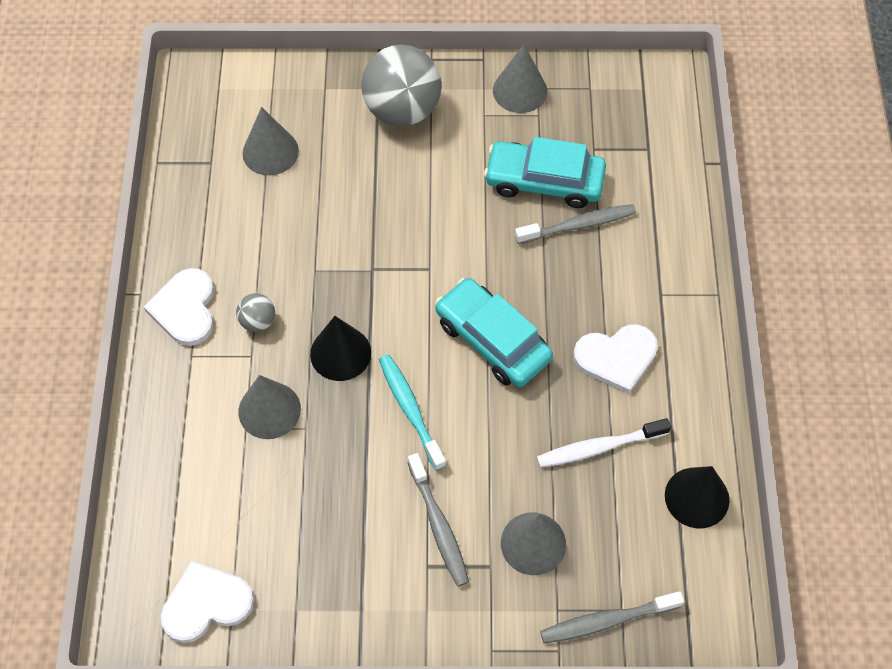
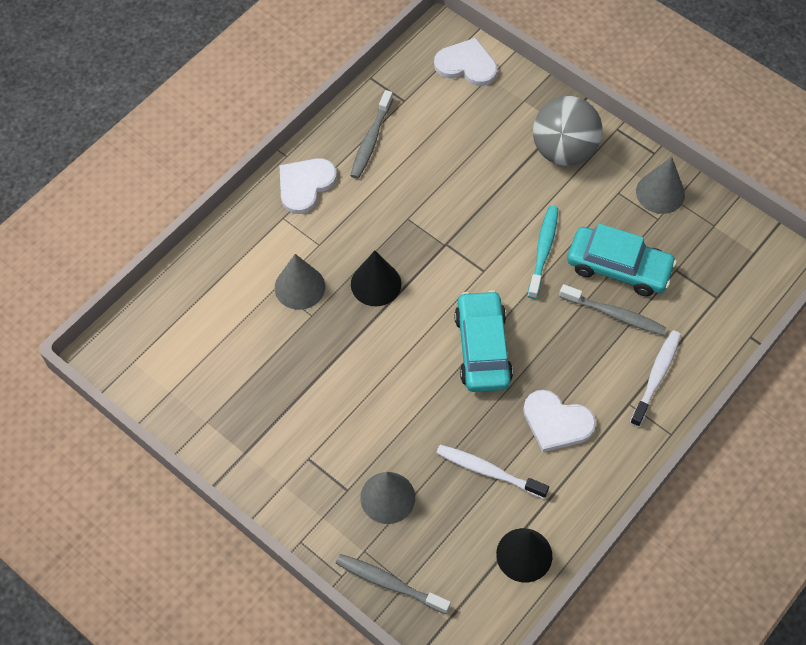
camera: 40 degrees right, 0 degrees up
(206, 603) = (159, 376): white heart -> white heart (466, 65)
(258, 321) = (342, 225): grey ball -> none
(270, 152) = (449, 119): grey cone -> none
(410, 410) = (387, 353): turquoise toothbrush -> turquoise toothbrush (543, 250)
(438, 525) = (338, 439): grey toothbrush -> grey toothbrush (371, 140)
(544, 181) = (618, 267): turquoise car -> turquoise car turned 150 degrees clockwise
(662, 254) = (656, 377): none -> white toothbrush

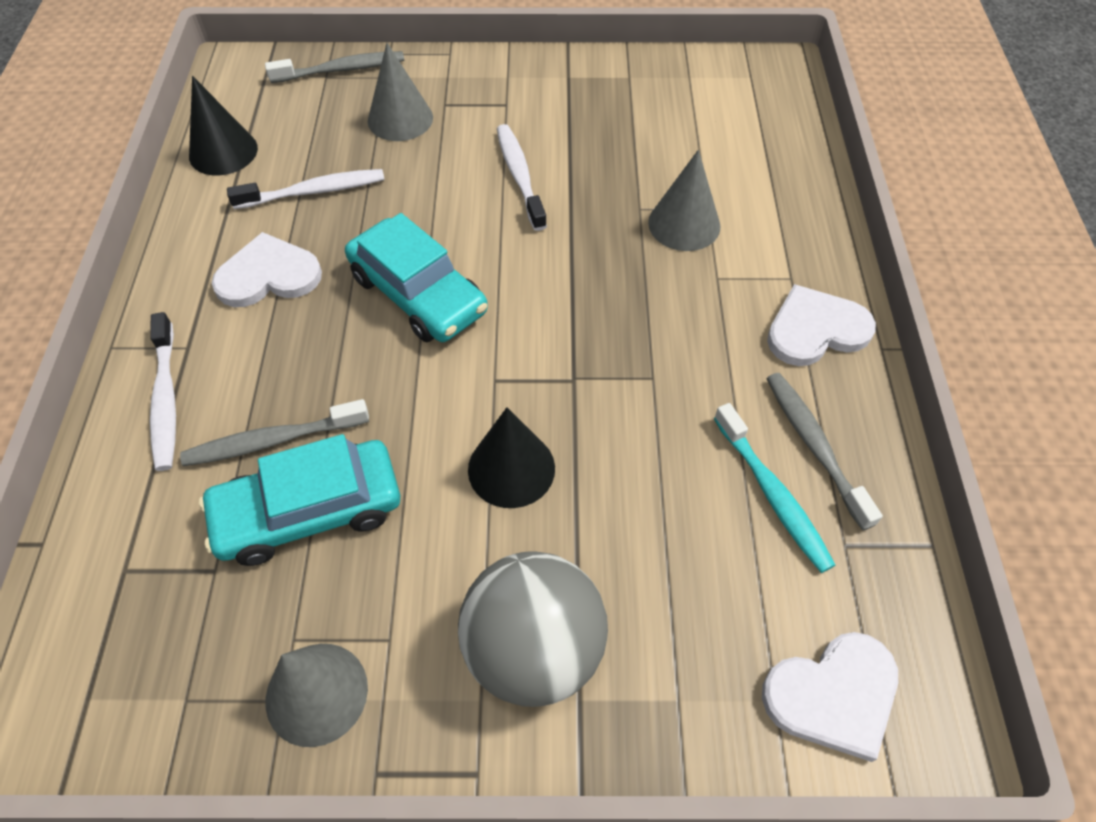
camera: 140 degrees right, 5 degrees down
(305, 185) = (815, 329): white heart -> white heart turned 105 degrees counterclockwise
(356, 389) = (519, 176): none -> white toothbrush
(376, 284) = (607, 280): black cone -> black cone (511, 468)
(543, 250) = (437, 460): turquoise toothbrush -> turquoise toothbrush (772, 495)

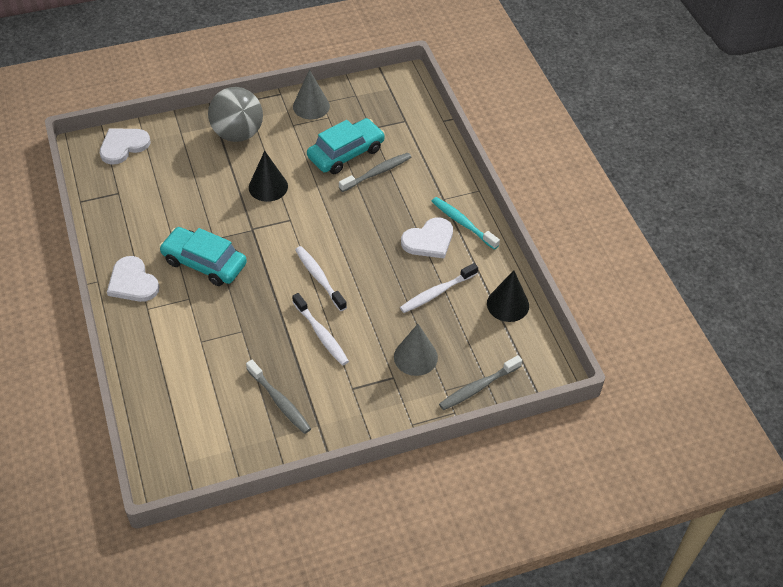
camera: 160 degrees right, 5 degrees down
(165, 399) = (435, 176): white toothbrush -> white toothbrush (319, 278)
(418, 294) = (346, 250): turquoise car -> turquoise car (204, 263)
(684, 224) = (213, 327): grey cone -> none
(772, 495) = (150, 203): turquoise toothbrush -> turquoise toothbrush (462, 223)
(814, 446) = (132, 227): grey toothbrush -> grey toothbrush (279, 401)
(815, 329) = (132, 282): white heart -> white heart turned 90 degrees clockwise

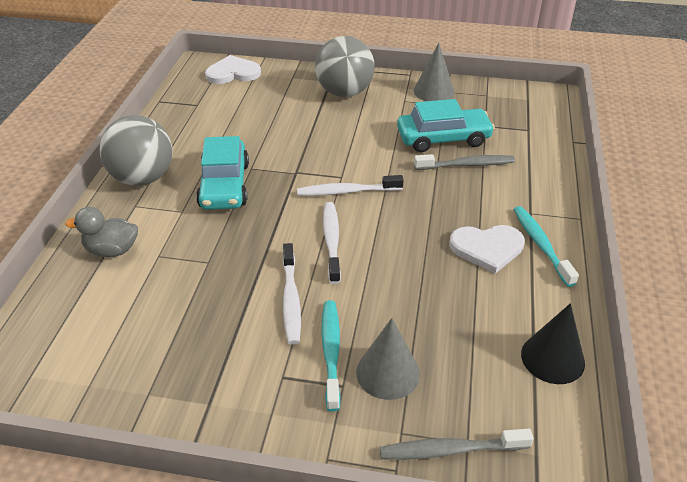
camera: 30 degrees right, 10 degrees down
(132, 282) = (143, 178): white heart -> grey ball
(162, 352) = (112, 250): none -> grey duck
(204, 263) = (224, 185): turquoise car -> turquoise car turned 150 degrees counterclockwise
(268, 187) = (340, 142): black cone -> none
(279, 401) = (186, 354): grey toothbrush -> none
(372, 359) = (331, 352): none -> turquoise toothbrush
(436, 293) = (462, 308): white toothbrush -> white toothbrush (346, 191)

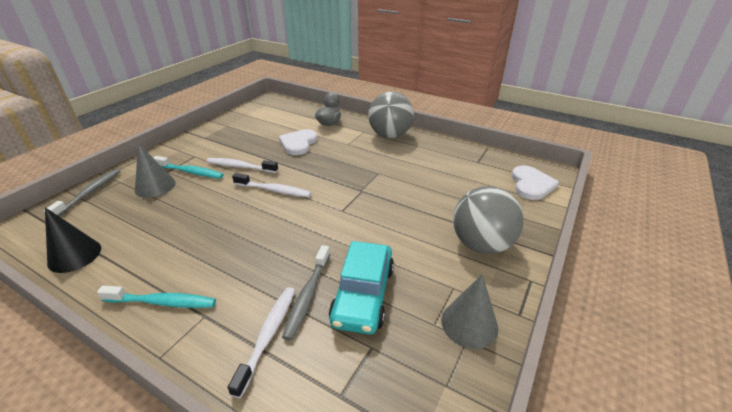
camera: 110 degrees right, 5 degrees down
(224, 185) = (364, 160): turquoise car -> none
(346, 191) = (321, 208): white toothbrush -> white toothbrush (268, 335)
(487, 248) = (194, 264): white heart -> white heart (298, 143)

